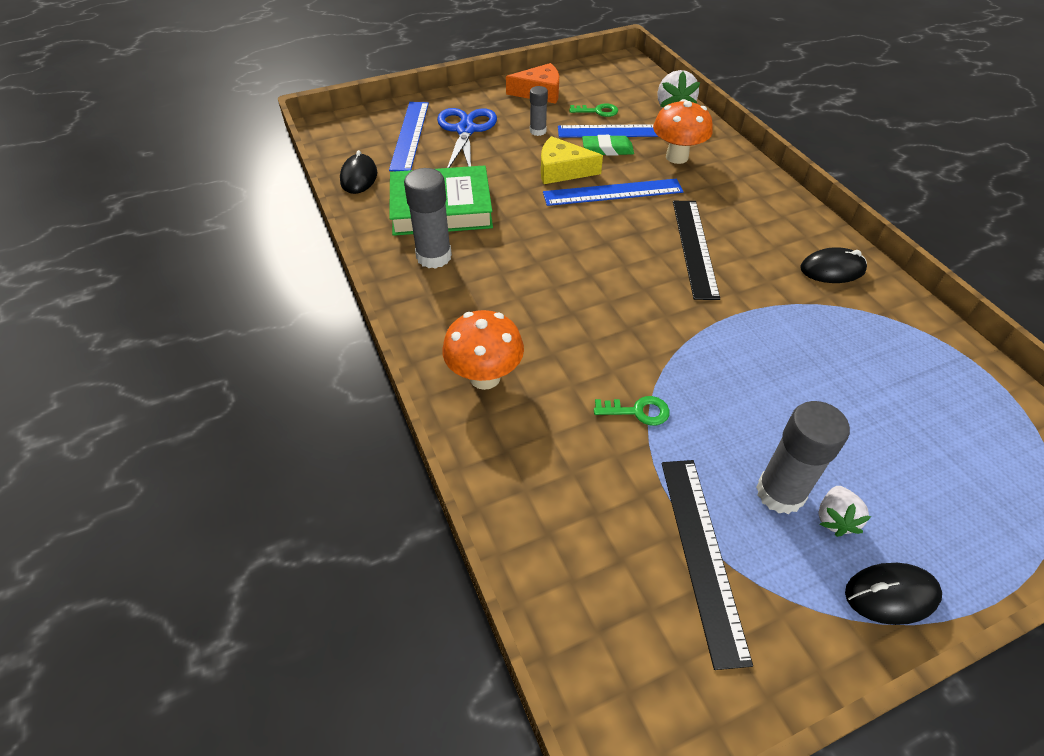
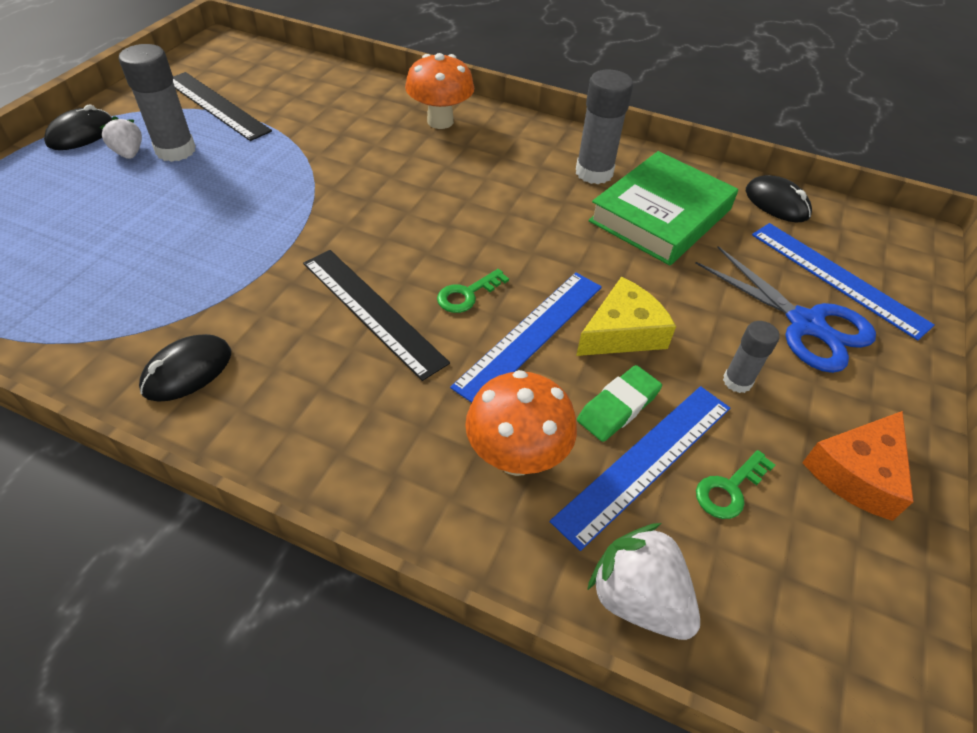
camera: 135 degrees right, 0 degrees up
(638, 411) = (311, 150): green key -> green key (467, 294)

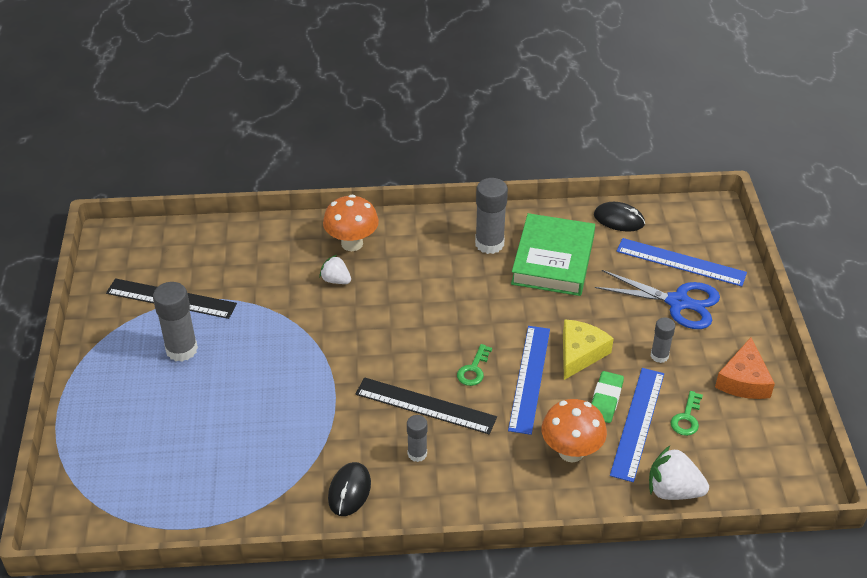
camera: 25 degrees left, 5 degrees down
(81, 134) = (94, 367): black mouse -> none
(129, 153) = (149, 366): white strawberry -> white strawberry (336, 280)
(310, 364) = (417, 454): none -> grey glue stick

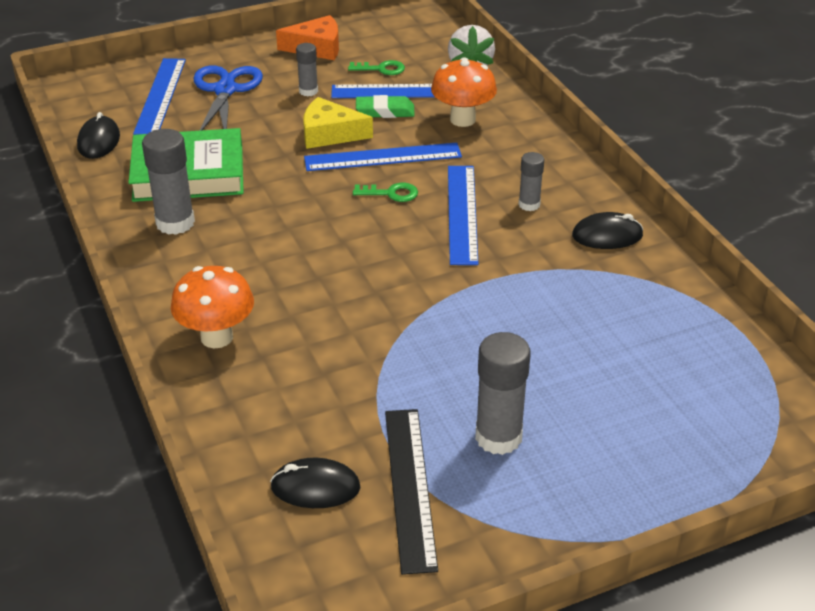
camera: 110 degrees left, 5 degrees down
(198, 260) = (315, 487): none -> black mouse
(336, 280) = (296, 332): white strawberry -> none
(425, 406) = (462, 213): black ruler -> blue ruler

